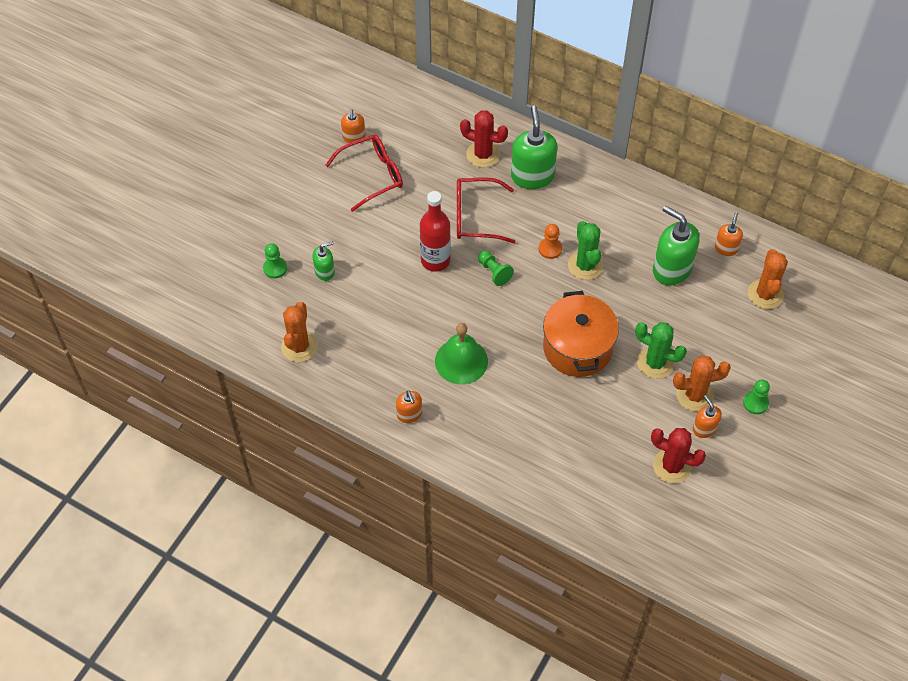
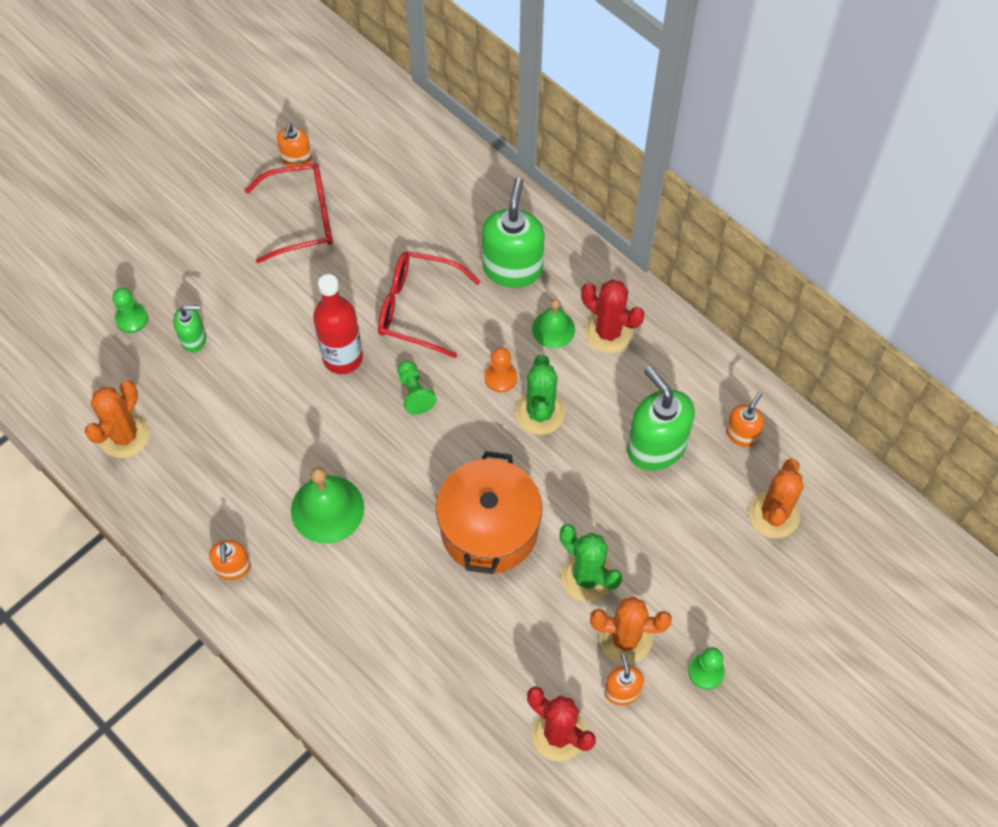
camera: 15 degrees right, 5 degrees up
(483, 154) = (457, 222): red cactus -> red cactus (608, 332)
(575, 209) = (553, 329): none -> green bell

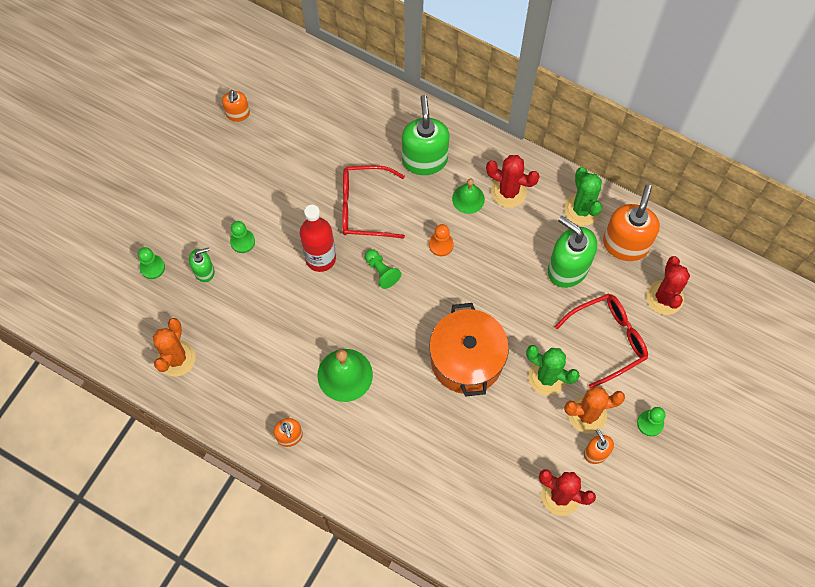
camera: 15 degrees left, 5 degrees up
(252, 314) = (242, 241): none -> green pawn
(301, 218) = (256, 159): red glasses -> red glasses (607, 340)
(540, 413) = (477, 264): green cactus -> green cactus (582, 209)
(742, 434) = (625, 244): orange soap dispenser -> orange soap dispenser, size x1.87
(774, 515) = (664, 297): orange cactus -> red cactus

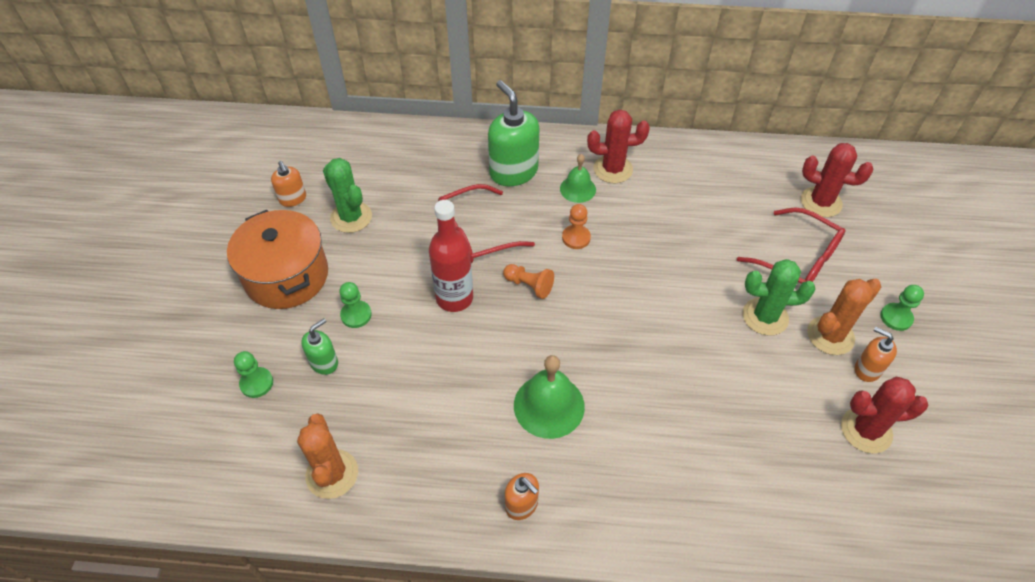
camera: 25 degrees left, 15 degrees down
(381, 272) = (529, 285): green pawn -> orange pawn
(467, 359) = (672, 334): orange pot -> orange pot (286, 276)
(567, 268) = (714, 212): green soap dispenser -> none
(582, 209) = (691, 159): green cactus -> green cactus (351, 217)
(607, 340) = (797, 258): red glasses -> red glasses turned 90 degrees clockwise
(625, 244) = (752, 172): orange soap dispenser -> none
(664, 297) = (821, 202): red cactus -> red cactus turned 45 degrees counterclockwise

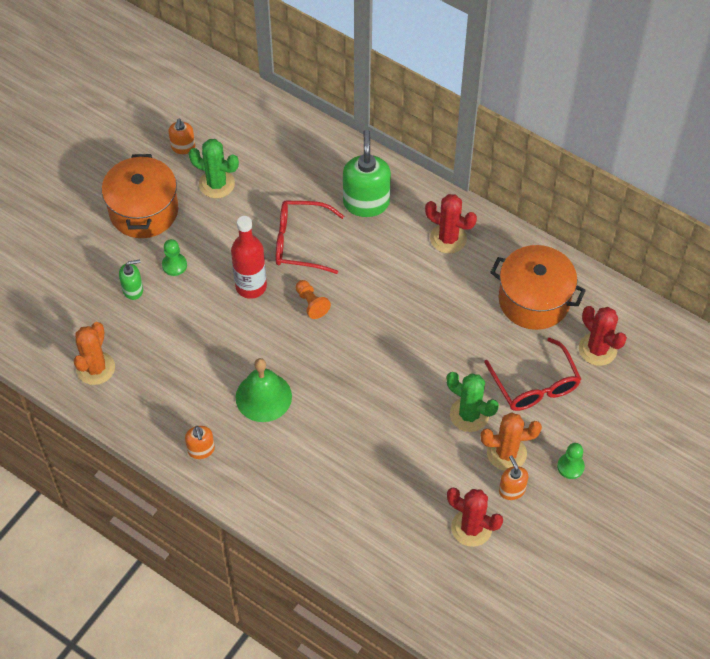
camera: 30 degrees right, 5 degrees up
(256, 383) = (81, 282): green pawn -> none
(351, 217) = (216, 184): green cactus -> green cactus turned 60 degrees counterclockwise
(576, 238) = (374, 283): orange pawn -> none
(577, 189) = (406, 242): green bell -> none
(731, 186) = (534, 300): none -> orange pot

